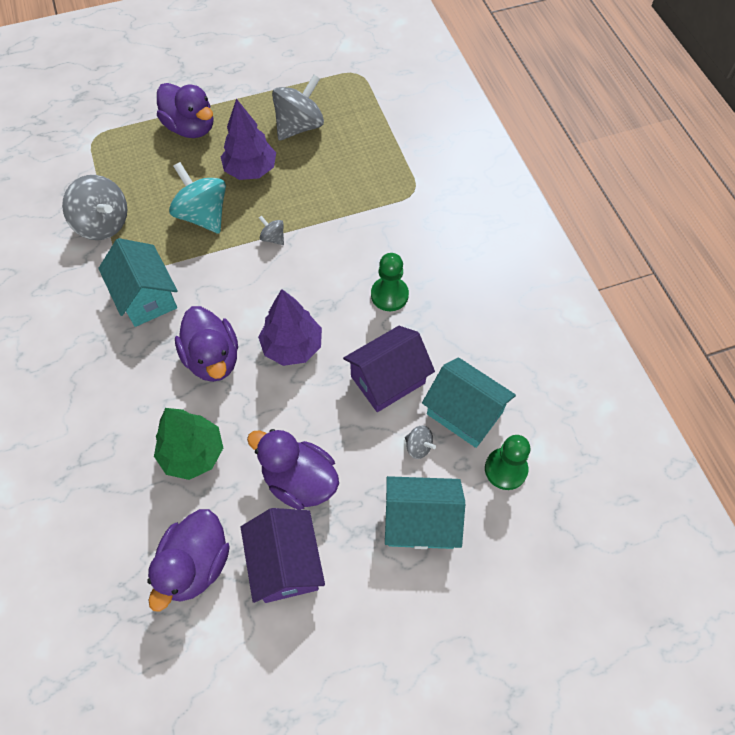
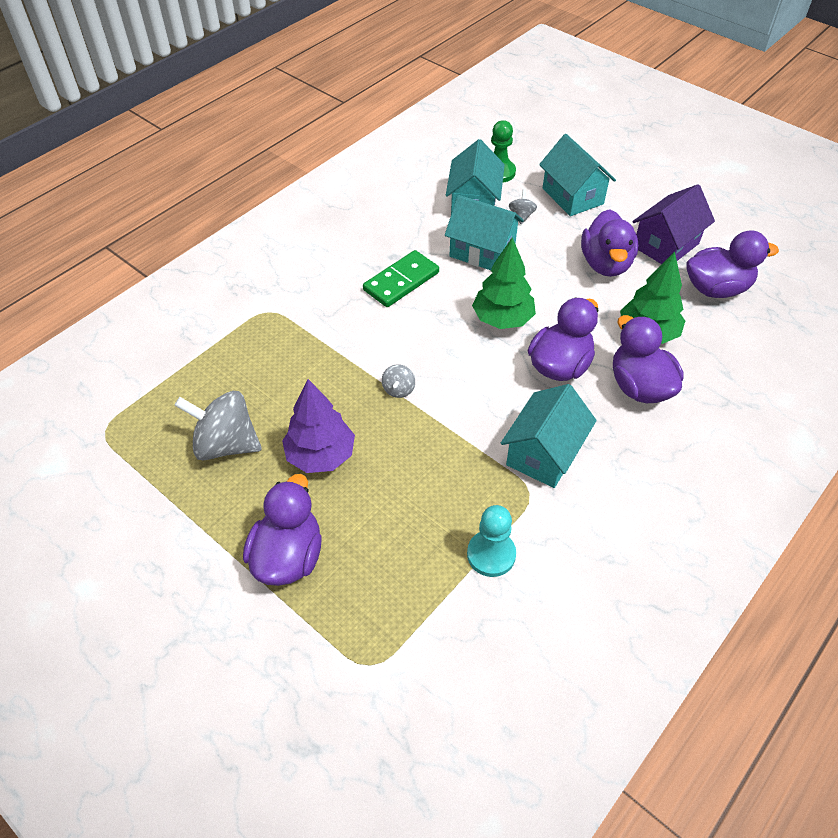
camera: 120 degrees left, 10 degrees down
(103, 224) = (491, 554): grey spinning top -> turquoise pawn
(147, 404) = (639, 386): none -> purple duck
(203, 215) = (411, 464): turquoise spinning top -> none
(292, 347) = (502, 319): purple tree -> green tree
(388, 380) = (482, 251): purple house -> turquoise house
(389, 295) = (401, 281): green pawn -> green domino

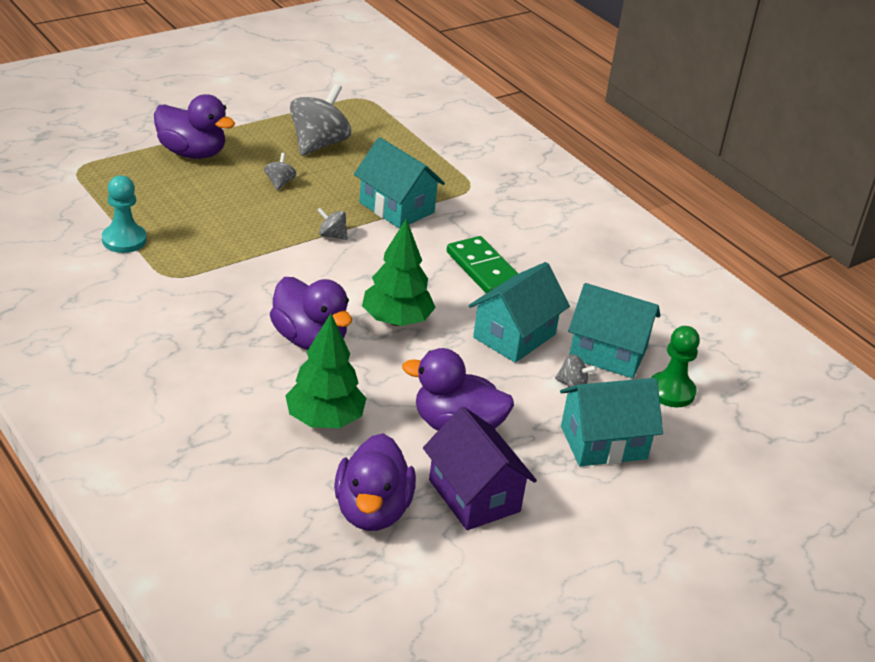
camera: 100 degrees right, 15 degrees down
(321, 455) = (279, 183): purple tree -> grey spinning top
(544, 453) = (206, 296): turquoise house -> turquoise house (396, 207)
(639, 386) = (250, 385): purple duck -> none

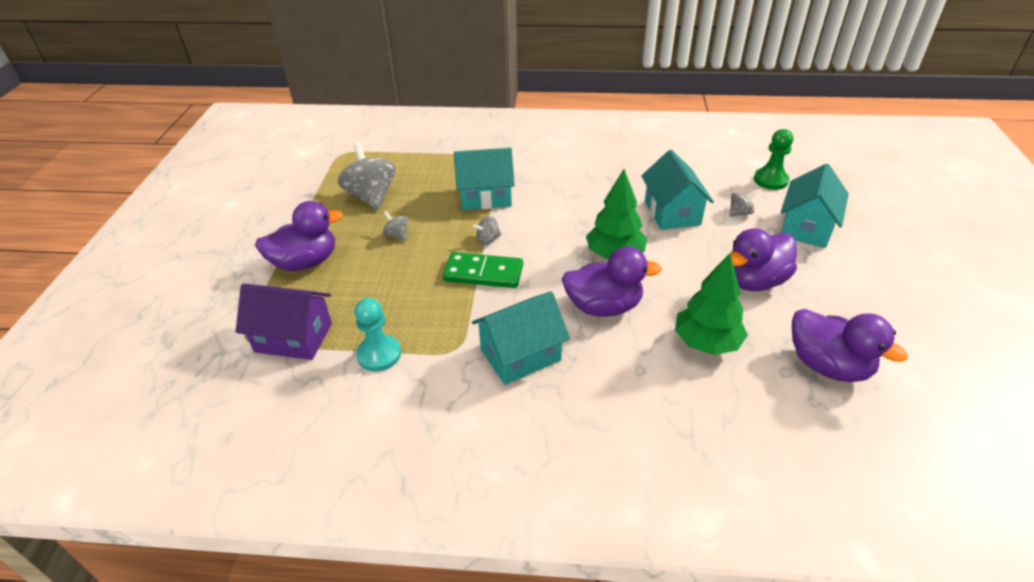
camera: 45 degrees left, 5 degrees up
(474, 496) = (834, 307): purple house -> purple house (293, 337)
(483, 269) = (590, 193): green domino -> green domino (483, 273)
(608, 353) = (717, 185): turquoise house -> turquoise house (520, 355)

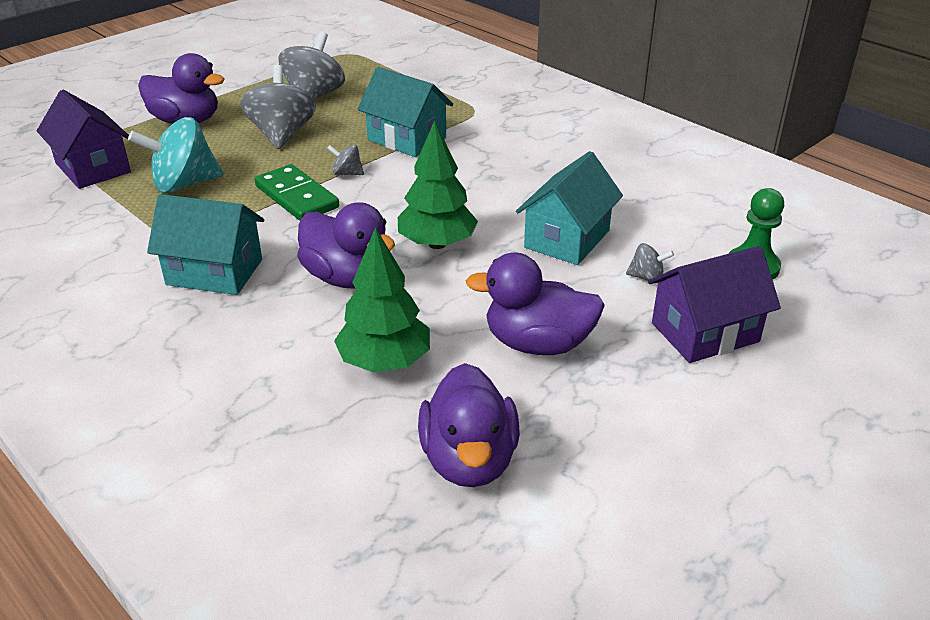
camera: 40 degrees right, 5 degrees down
(379, 354) = (123, 211): turquoise pawn -> none
(390, 309) = (184, 184): none -> turquoise spinning top
(397, 235) = (282, 134): grey spinning top -> grey spinning top, size x2.16
(806, 227) = (705, 332): turquoise house -> purple house

